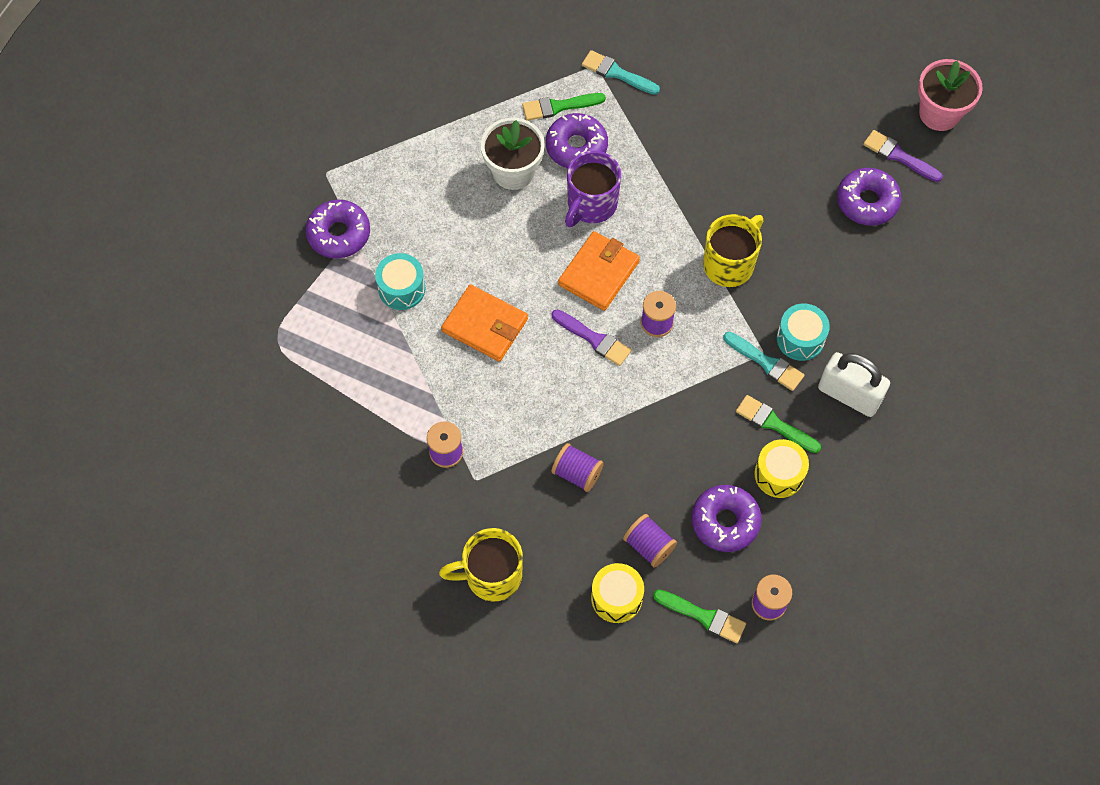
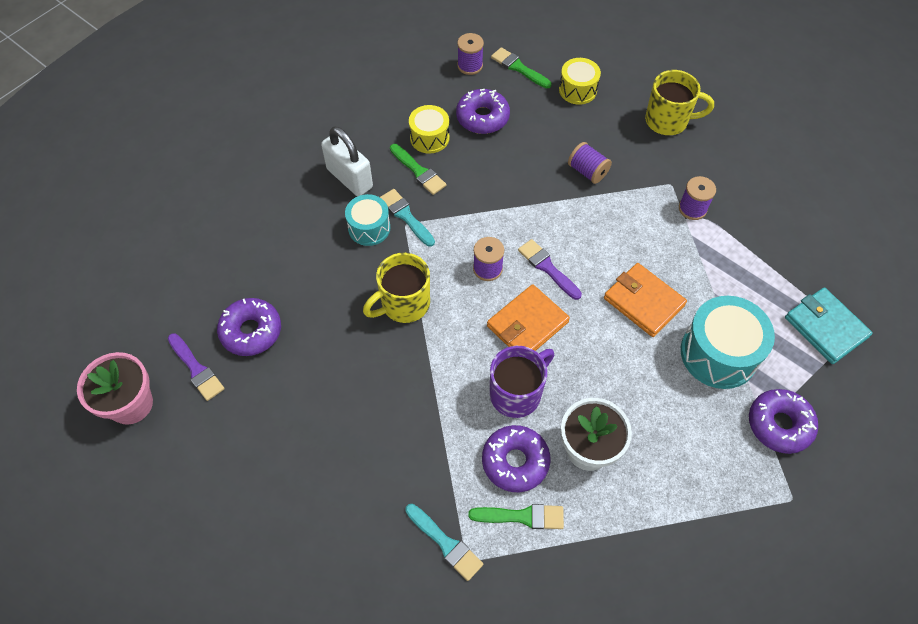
camera: 165 degrees left, 5 degrees down
(293, 342) = (825, 327): none -> turquoise wallet
(401, 288) = (718, 353): turquoise drum -> turquoise drum, size x1.66
(649, 546) = (544, 114): purple spool -> none

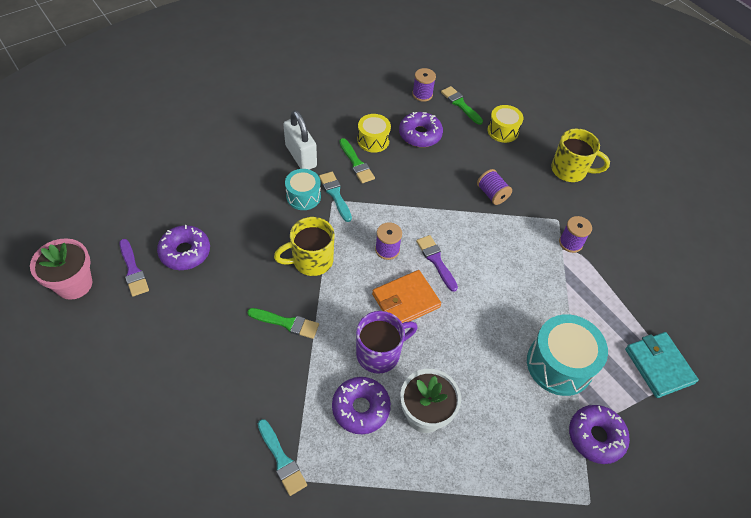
camera: 10 degrees right, 5 degrees down
(522, 516) = (352, 455): green brush -> green brush (286, 323)
(643, 302) = (507, 306): orange wallet -> none

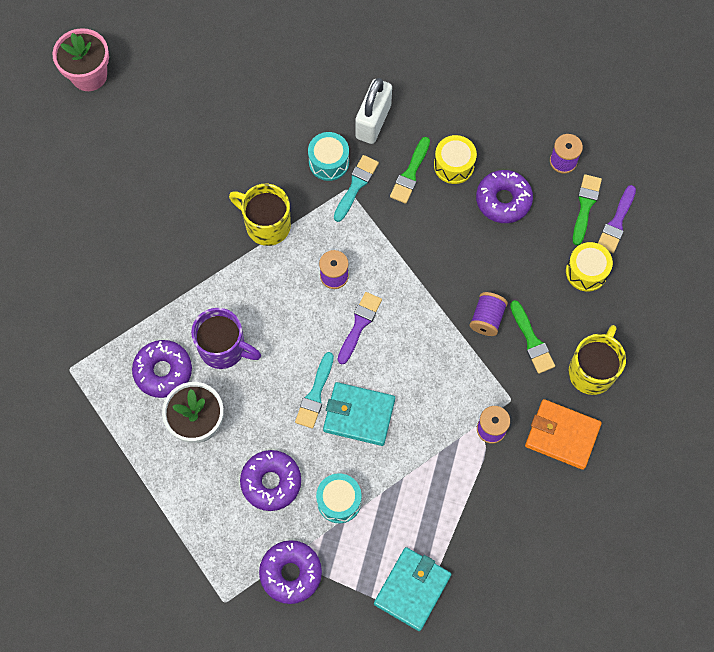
camera: 55 degrees right, 15 degrees up
(133, 270) = (137, 103): purple brush -> purple brush (616, 223)
(185, 252) = (187, 124): purple donut -> purple donut (271, 482)
(282, 460) = (75, 348): turquoise brush -> turquoise brush (315, 394)
(286, 323) = (190, 256): green brush -> green brush (532, 341)
(406, 301) = (293, 331): orange wallet -> orange wallet (562, 435)
(502, 307) = (359, 415): none -> turquoise wallet
(559, 364) = (339, 501): turquoise drum -> turquoise drum, size x0.60
(570, 170) = (592, 371): yellow mug -> yellow mug turned 135 degrees counterclockwise

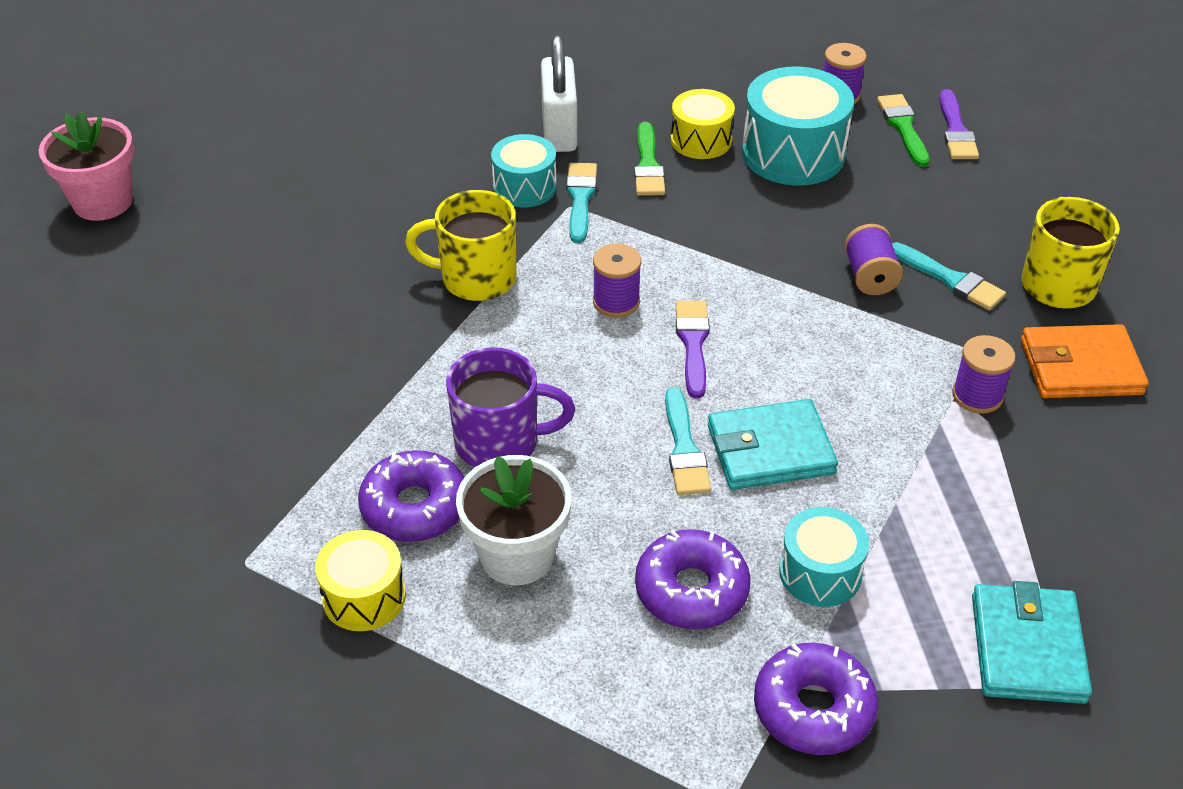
camera: 25 degrees left, 25 degrees down
(503, 200) = (793, 153): purple donut -> turquoise drum
(532, 341) = (950, 279): green brush -> turquoise brush
(586, 272) = (960, 187): yellow drum -> yellow drum (364, 596)

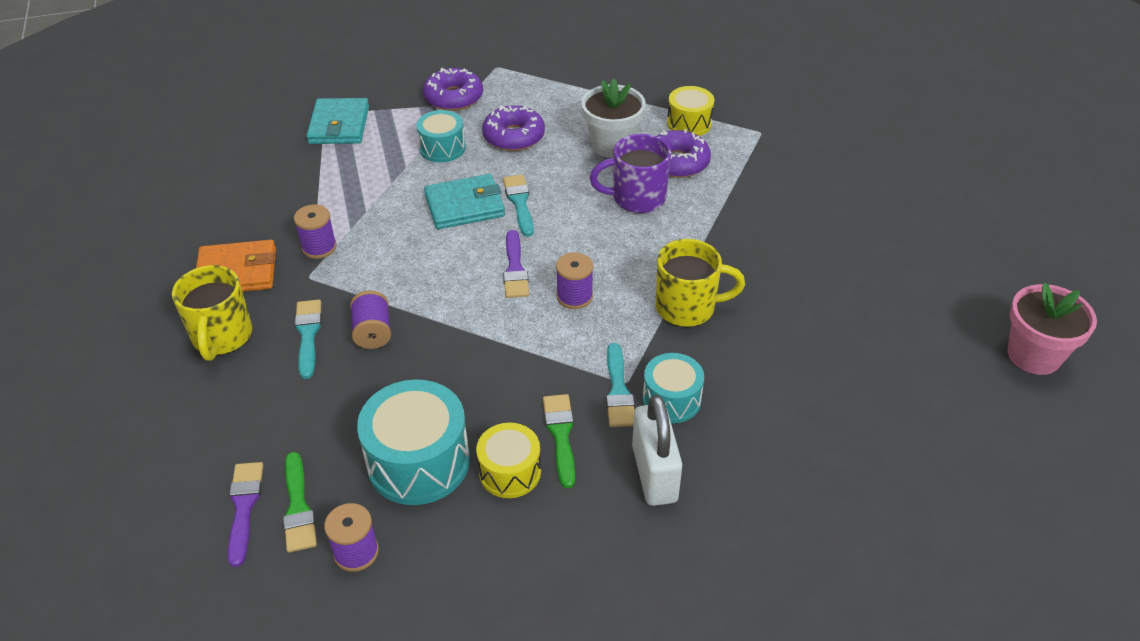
camera: 175 degrees right, 0 degrees up
(950, 279) = (308, 334): turquoise brush -> turquoise brush turned 45 degrees clockwise

